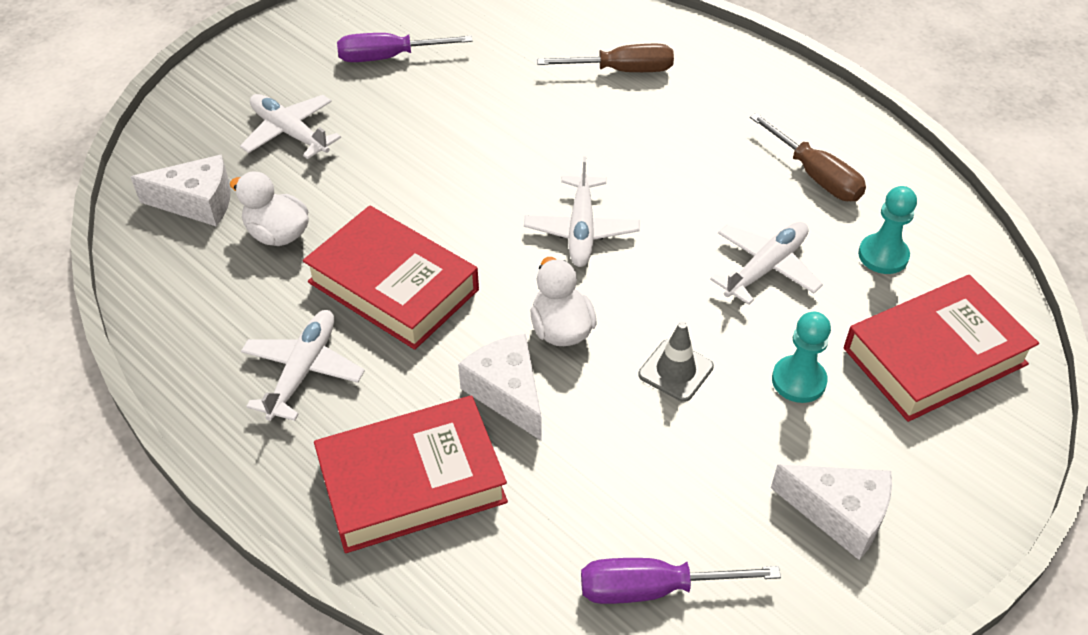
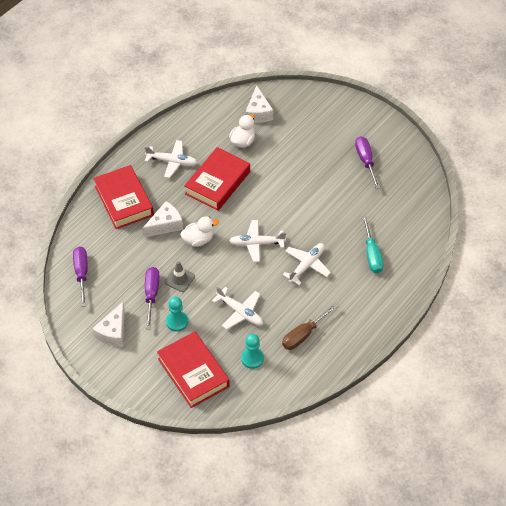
camera: 85 degrees right, 5 degrees up
(290, 133) = (305, 134): white plane -> white plane (306, 265)
(623, 70) = (372, 255): brown screwdriver -> turquoise screwdriver
(721, 428) = (151, 294): none -> purple screwdriver

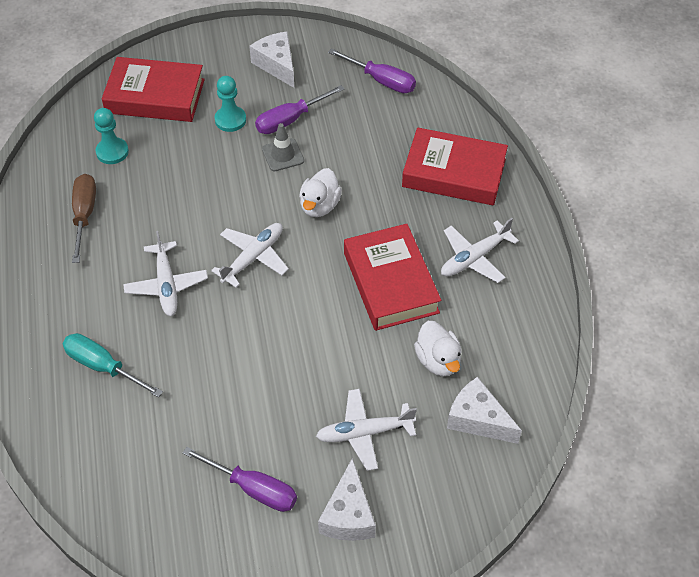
camera: 130 degrees right, 0 degrees up
(151, 294) = (289, 120): purple screwdriver -> purple screwdriver turned 105 degrees clockwise
(165, 225) = (375, 189): white cheese -> white cheese (348, 515)
(240, 312) = (179, 179): white plane -> white plane (365, 433)

